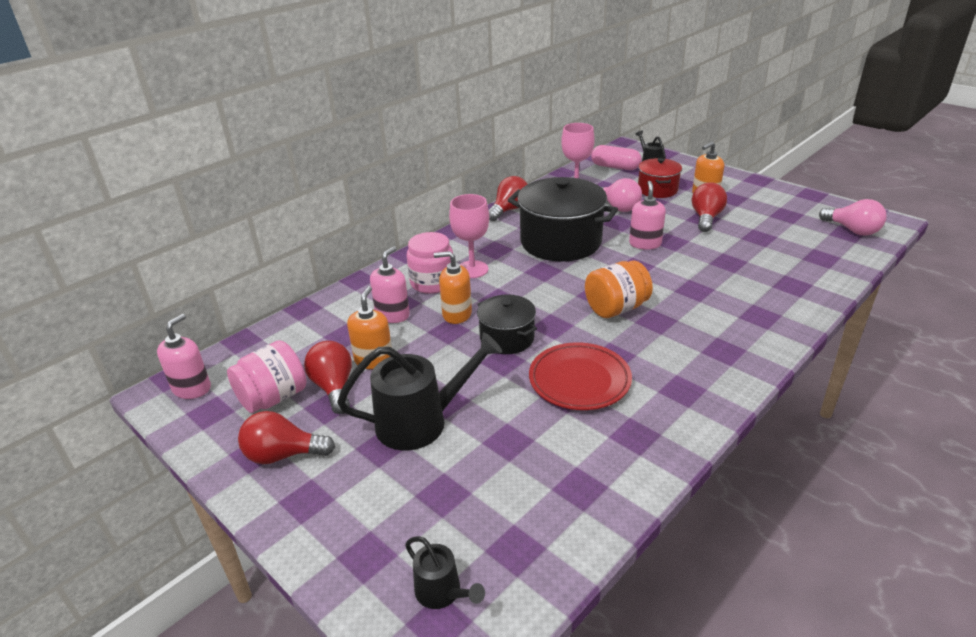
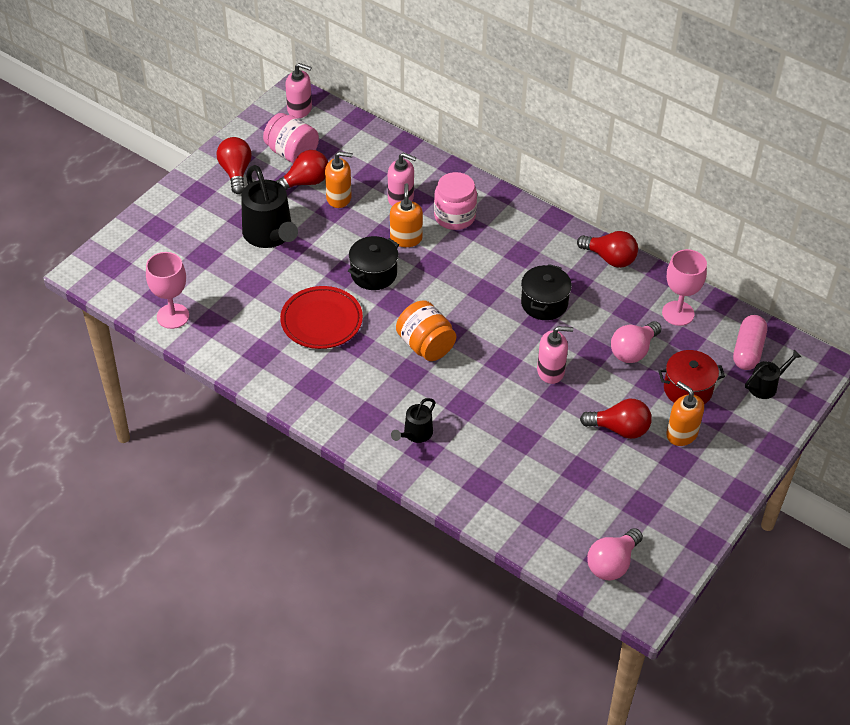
camera: 80 degrees right, 15 degrees up
(442, 592) = (131, 264): black watering can -> black watering can (415, 434)
(472, 269) = (481, 241): pink goblet -> pink goblet (173, 316)
(560, 242) = (544, 303): black pot -> black pot, size x0.55

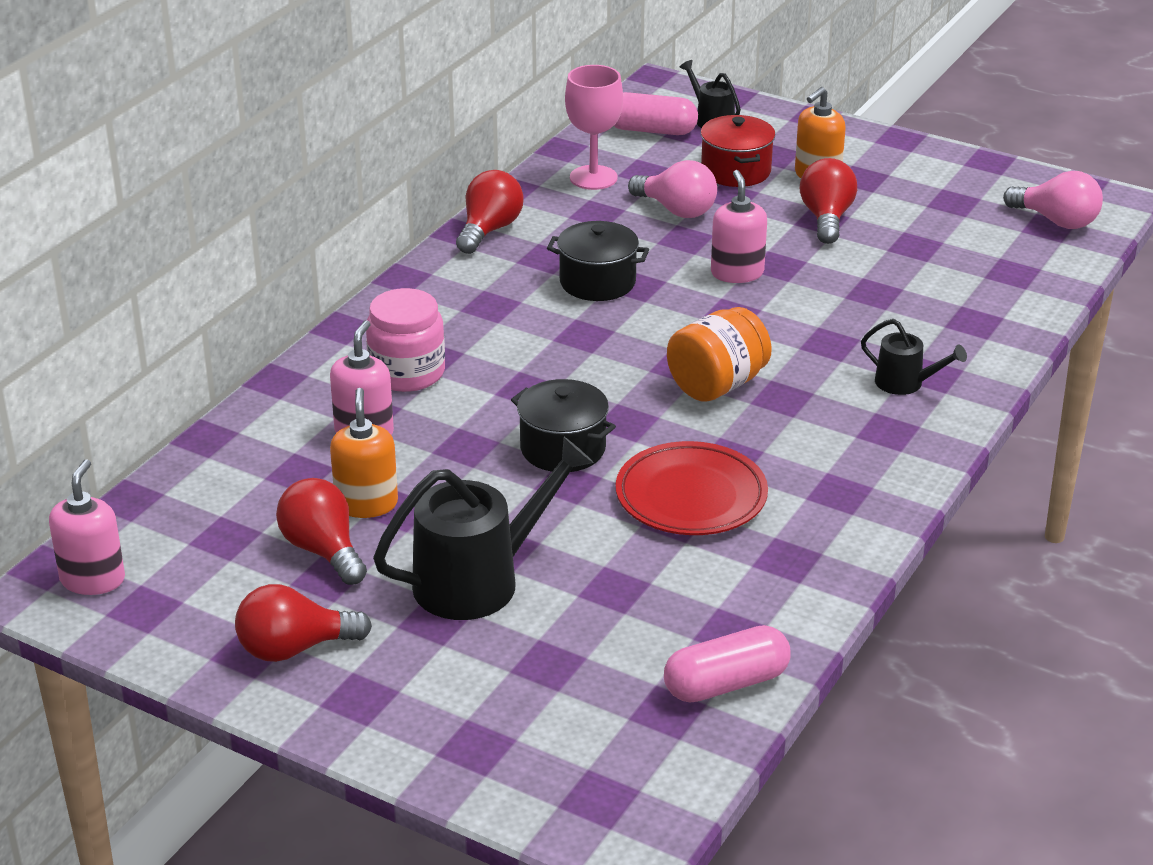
camera: 95 degrees left, 15 degrees down
(173, 316) = (726, 684): pink goblet -> pink capsule
(292, 153) = (235, 576): pink jar -> none
(406, 238) = (469, 420): orange soap dispenser -> none

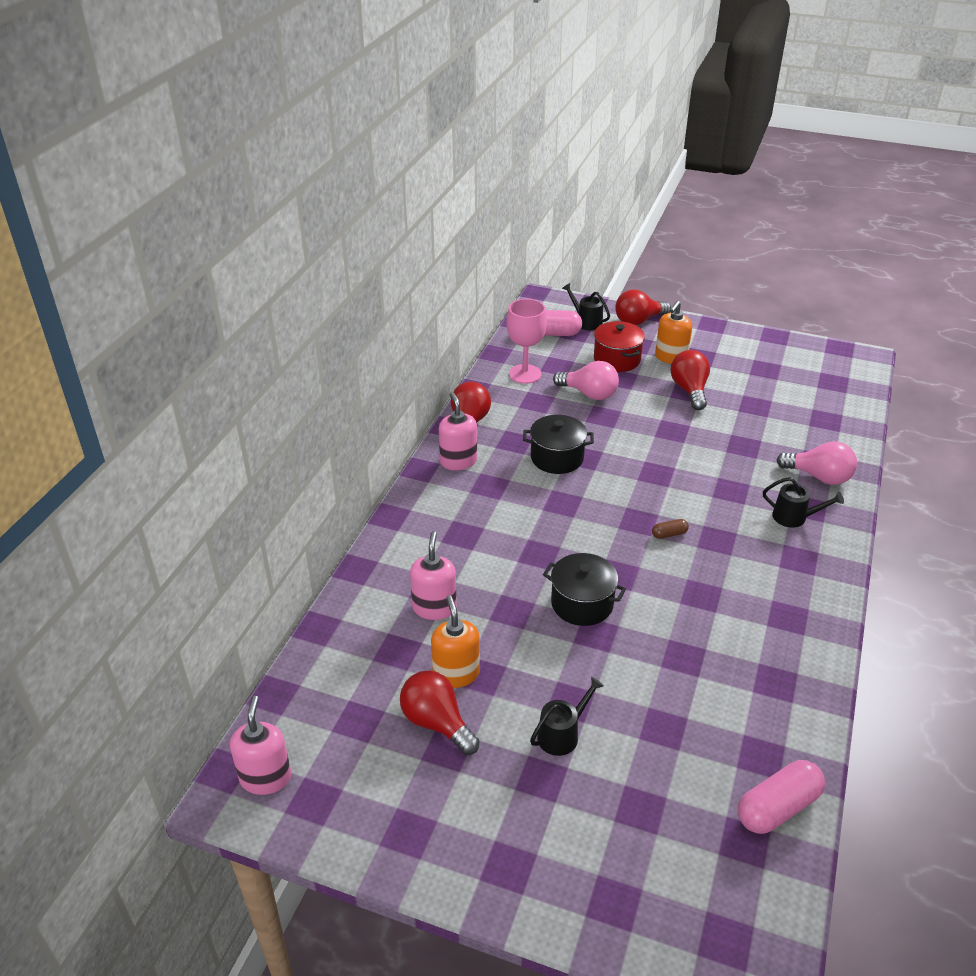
camera: 10 degrees left, 5 degrees up
(294, 648) = (443, 824): red light bulb -> red light bulb (638, 321)
(407, 373) = (449, 550): pink jar -> none
(479, 580) = (562, 734): black watering can -> black watering can, size x0.52
(691, 496) = (687, 634): red plate -> none
(717, 385) = (669, 534): orange jar -> brown capsule
(737, 273) = (648, 440): pink soap dispenser -> pink soap dispenser (458, 461)
(1056, 221) = (836, 377): pink light bulb -> pink light bulb (819, 477)

